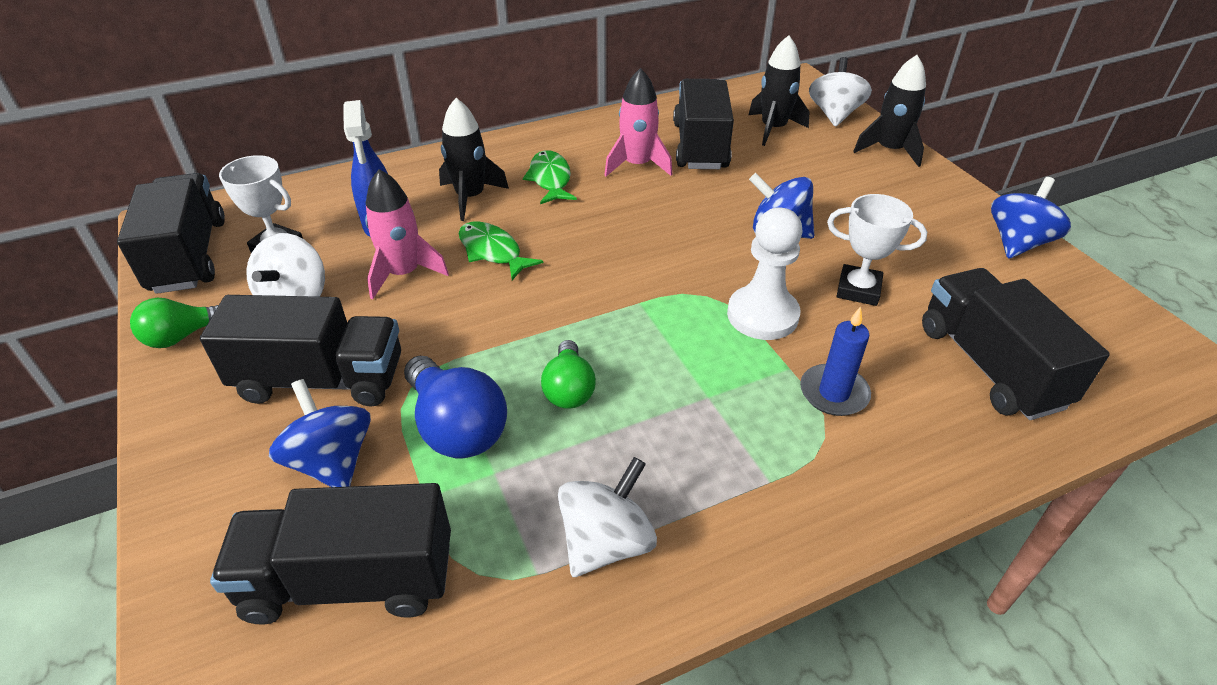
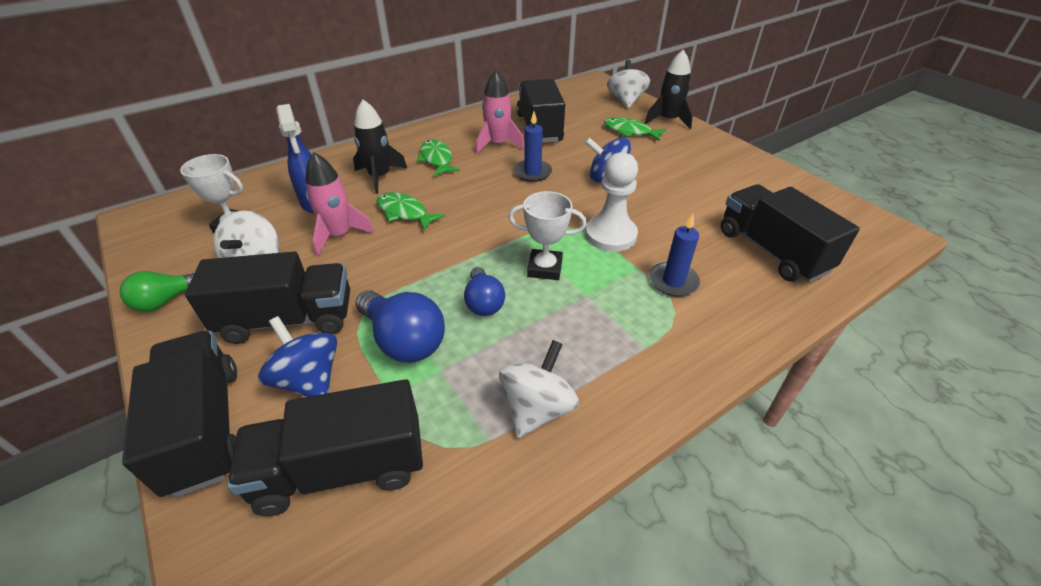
camera: 10 degrees left, 0 degrees up
(189, 256) = (161, 240): black truck -> black truck (205, 427)
(569, 389) = (483, 302): green light bulb -> blue light bulb
(675, 212) = (532, 172): none -> blue candle
(773, 129) = (587, 113): black rocket -> none
(828, 163) = (630, 132): none -> green fish
(858, 290) = (671, 211): white trophy -> white trophy (545, 268)
(1017, 243) = (767, 171): blue spinning top -> none

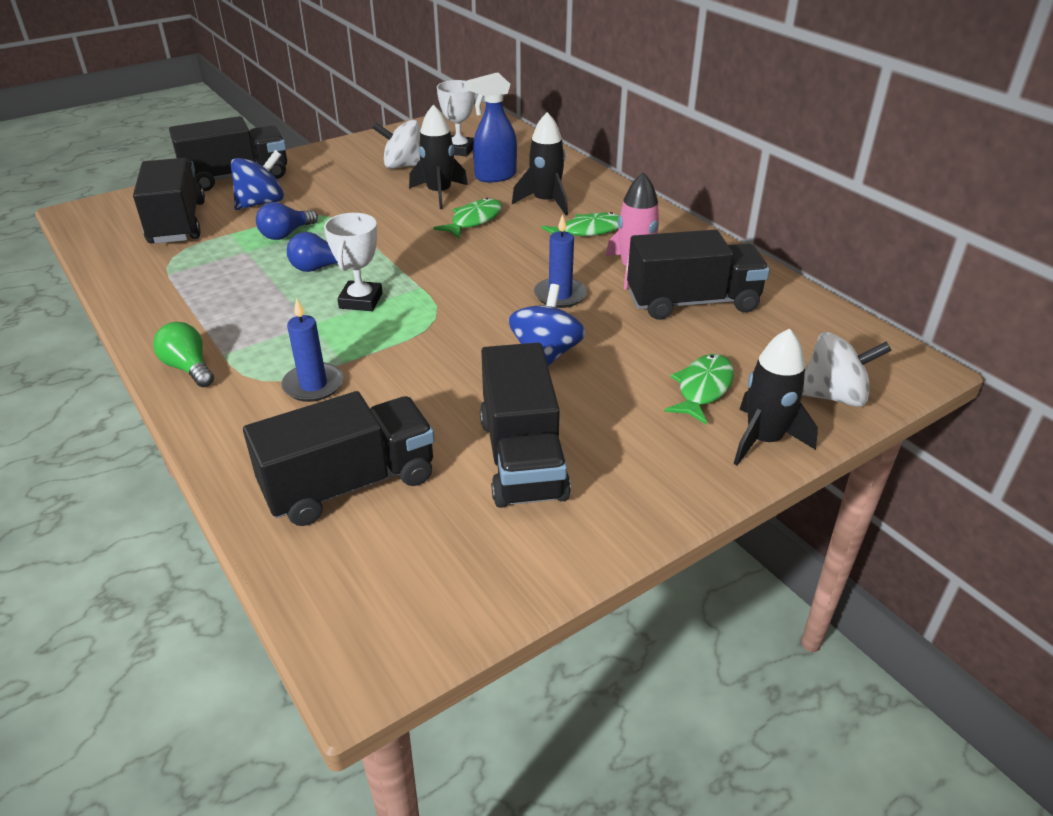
camera: 90 degrees right, 5 degrees down
(166, 301) = (366, 144): green light bulb -> green light bulb (188, 368)
(288, 319) = (329, 187): black truck -> black truck (522, 458)
(339, 235) = (439, 193): pink rocket -> black rocket
(404, 340) = (286, 234): blue light bulb -> blue light bulb, size x0.64
(537, 408) = (184, 294): white spinning top -> none
(610, 235) = (412, 347): white pawn -> none

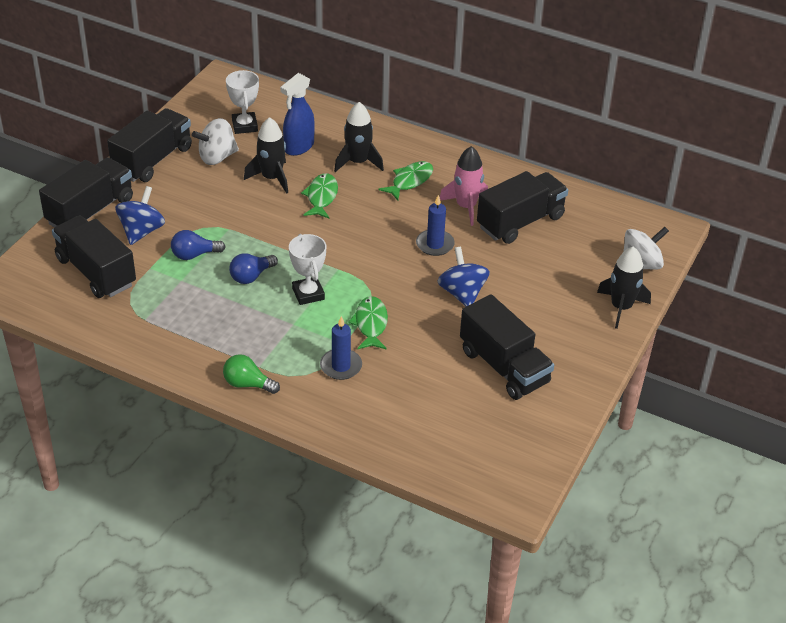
camera: 30 degrees left, 5 degrees up
(286, 234) = (194, 255): blue light bulb -> blue light bulb turned 60 degrees clockwise
(349, 484) = (424, 418): black truck -> black truck (153, 160)
(703, 389) = (568, 285): green fish -> green fish (371, 324)

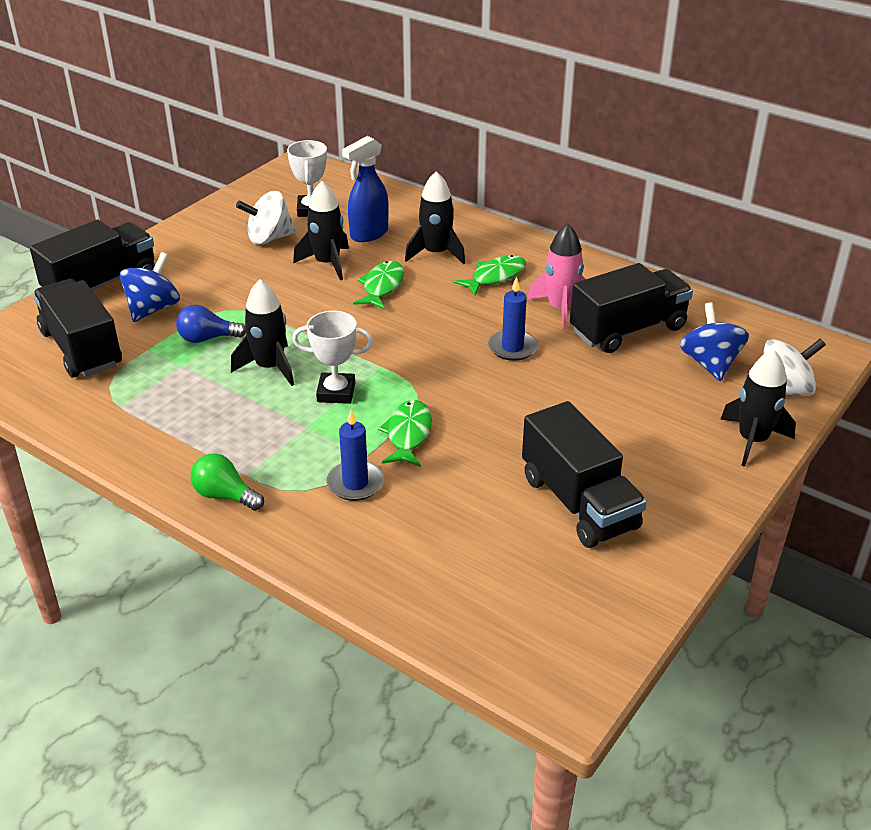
camera: 10 degrees right, 5 degrees down
(153, 160) = (193, 237): black truck -> none
(251, 276) = (270, 367): blue light bulb -> black rocket
(308, 294) = (336, 392): white trophy -> white trophy turned 75 degrees counterclockwise
(462, 293) = (537, 407): blue spinning top -> blue spinning top (710, 364)

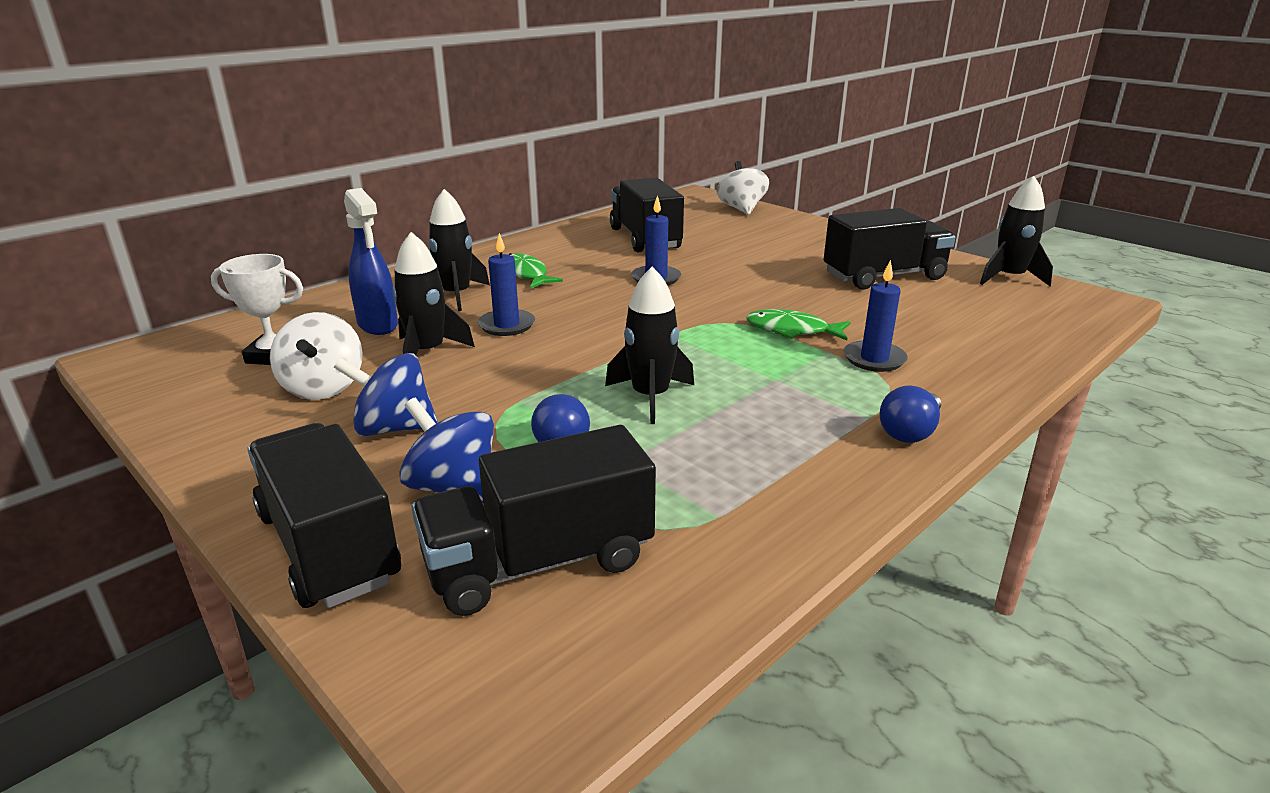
camera: 80 degrees left, 10 degrees down
(225, 495) = (910, 432): green light bulb -> blue light bulb
(336, 392) = (713, 360): white trophy -> none
(382, 287) = (507, 325): green fish -> blue candle
(560, 308) = (599, 256): pink rocket -> none
(710, 364) = (702, 222): blue spinning top -> blue spinning top (394, 428)
(752, 440) = (801, 223): black rocket -> black rocket (1009, 278)

